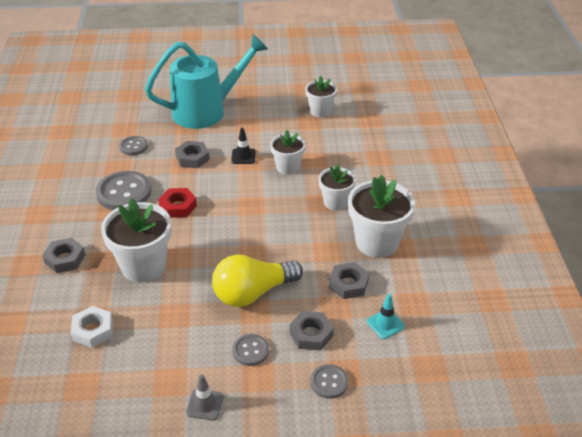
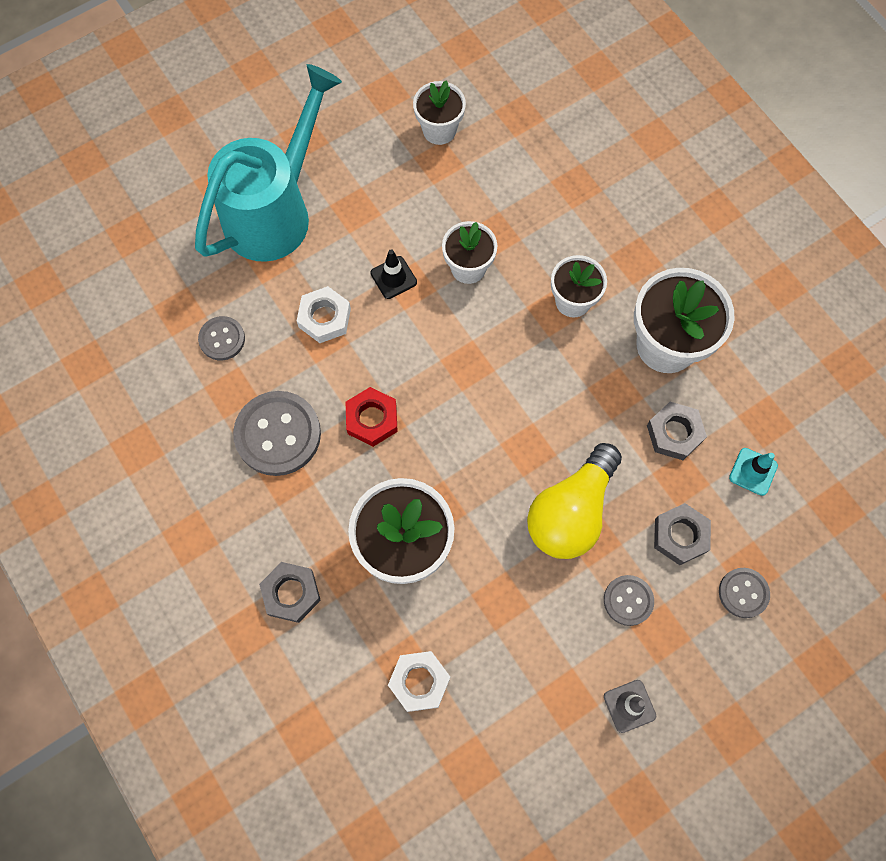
camera: 30 degrees left, 30 degrees up
(192, 158) = (324, 318): grey nut -> white nut

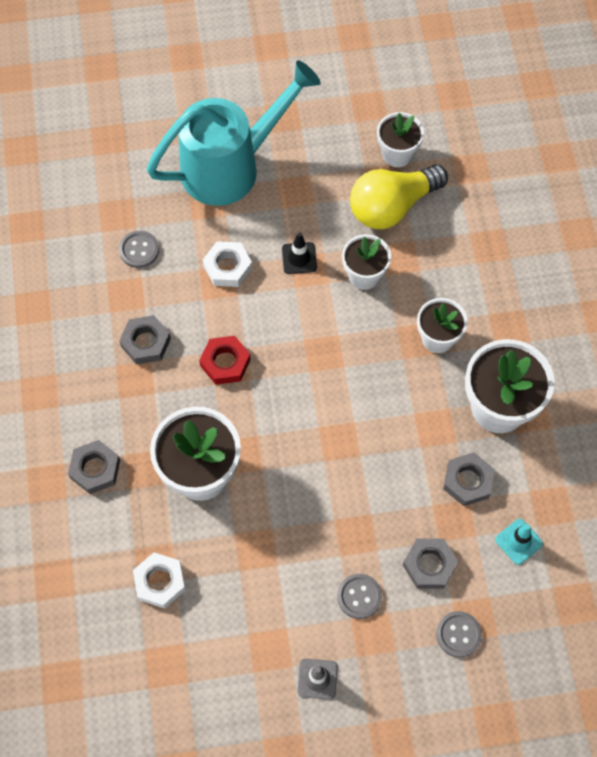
camera: 25 degrees right, 5 degrees down
(278, 434) = (145, 342): grey button -> grey nut
(571, 512) = (348, 506): yellow light bulb -> yellow light bulb (392, 206)

